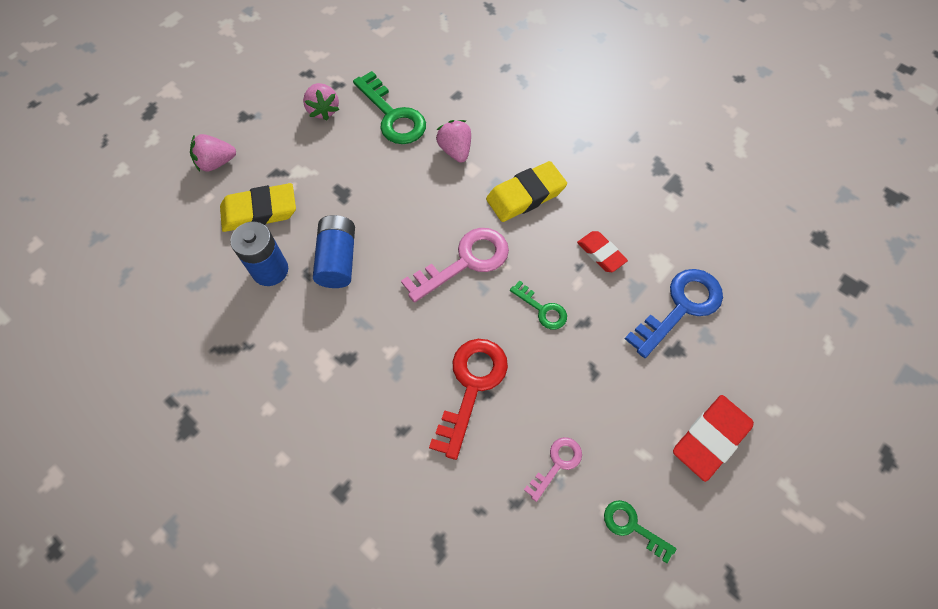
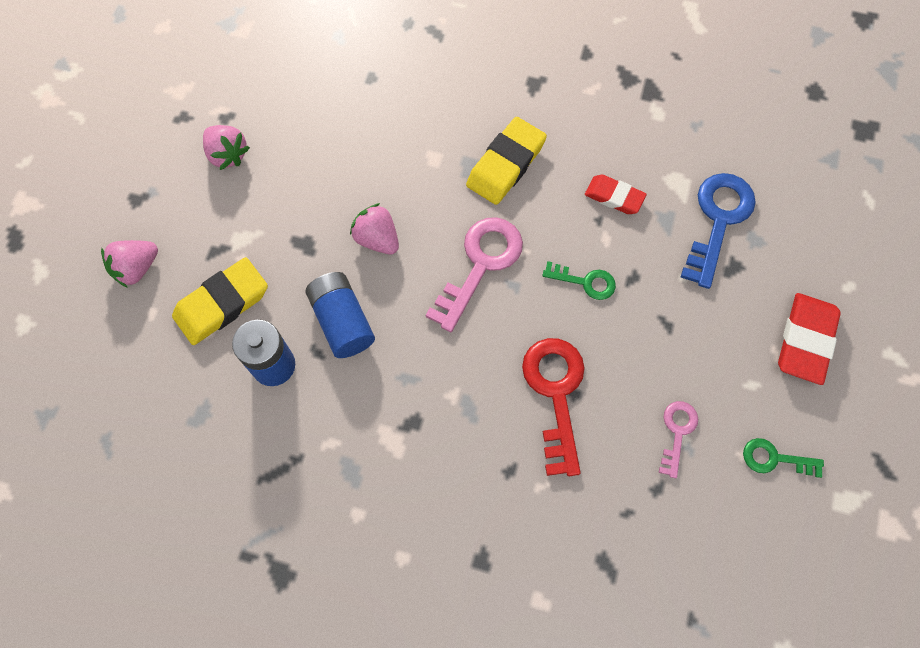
camera: 25 degrees left, 5 degrees up
(393, 115) = (312, 130): green key -> none
(455, 150) = (404, 143): pink strawberry -> pink strawberry (377, 239)

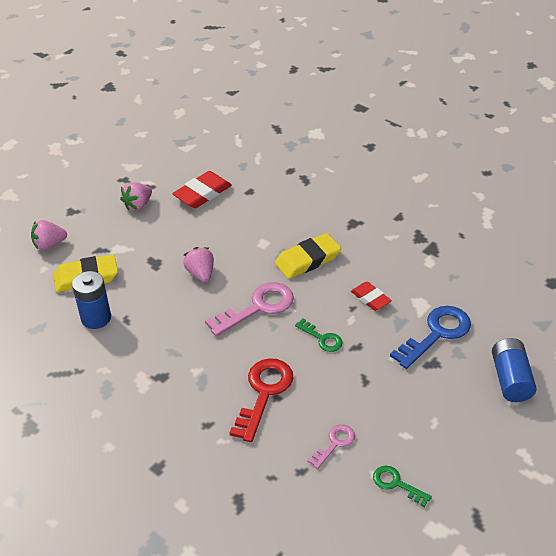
camera: 25 degrees right, 25 degrees down
(227, 155) = (138, 205): pink strawberry -> pink strawberry turned 60 degrees clockwise
(342, 321) = (152, 309): blue battery -> blue battery (510, 379)
(805, 340) = (461, 422): red eraser -> red eraser (202, 193)

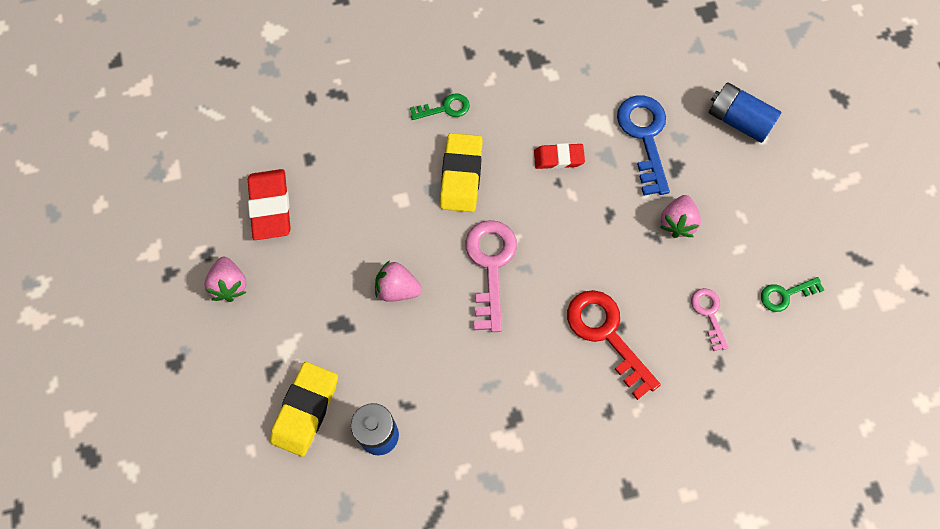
camera: 55 degrees left, 25 degrees up
(49, 244) = (214, 421): pink strawberry -> pink strawberry (677, 222)
(322, 338) = (577, 236): green key -> green key (445, 108)

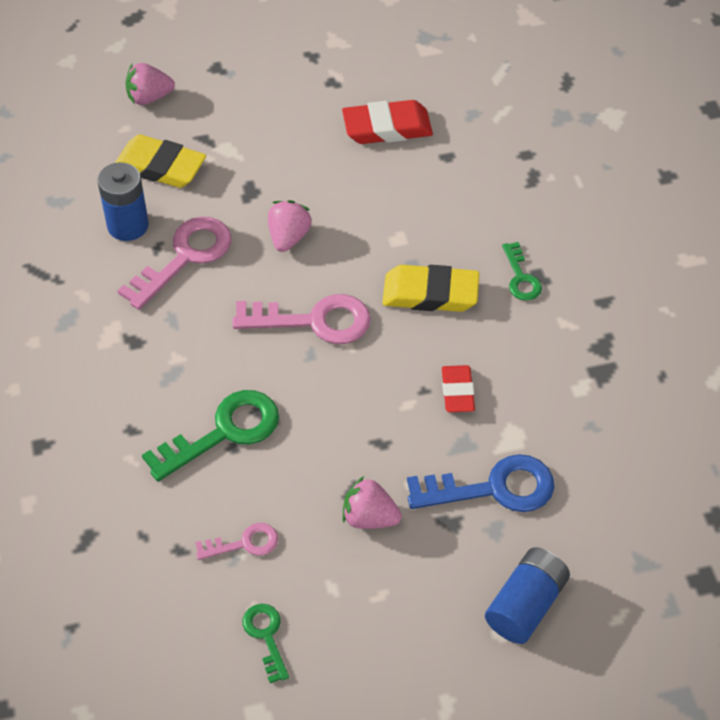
camera: 90 degrees right, 15 degrees down
(229, 285) = (298, 101): pink strawberry -> pink strawberry (149, 97)
(419, 379) = (185, 257): none -> pink key
(606, 334) = (224, 432): red key -> green key

